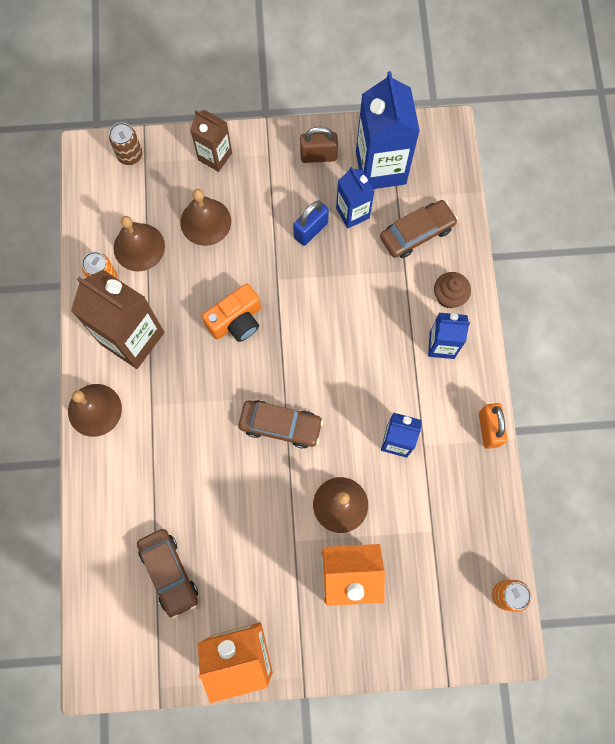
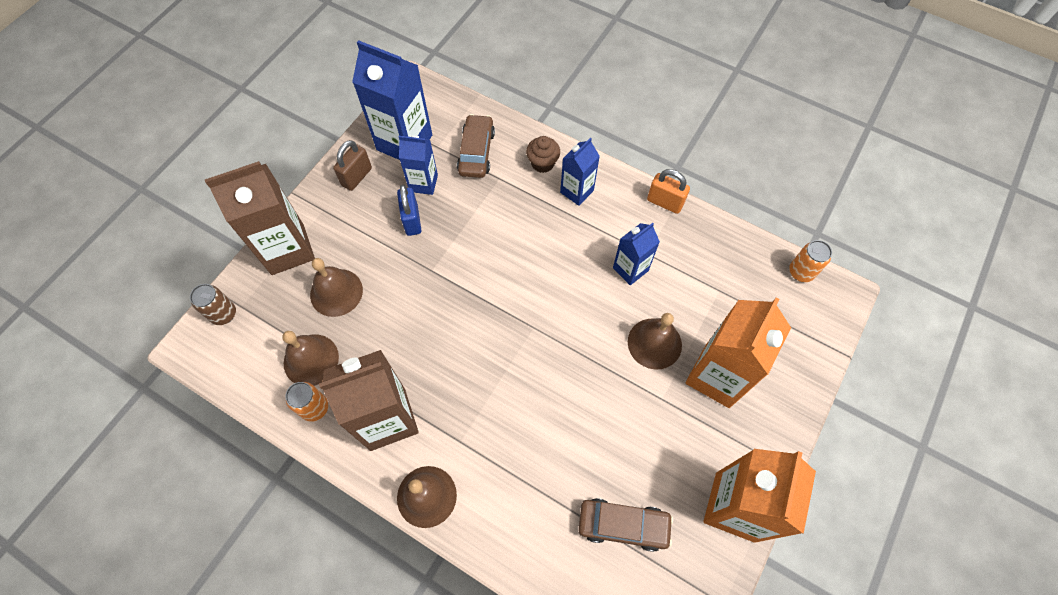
camera: 55 degrees left, 10 degrees down
(215, 156) = (287, 249): brown carton -> brown carton, size x1.76
(236, 321) = (441, 323): orange camera -> none
(280, 425) = (556, 346): brown car -> none

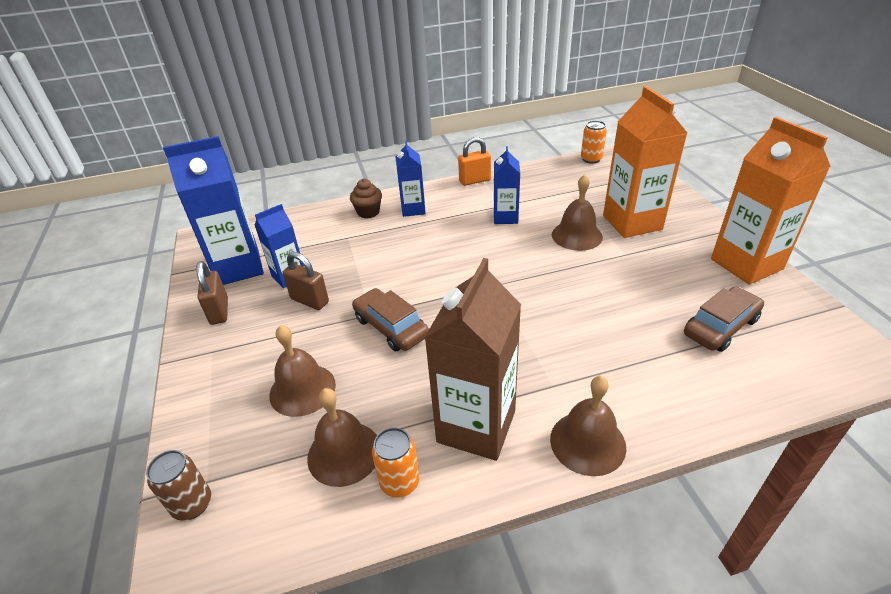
camera: 45 degrees left, 25 degrees down
(287, 249) = (208, 401): brown carton -> none
(412, 220) = (310, 301): blue padlock -> brown padlock
(476, 152) = (309, 236): brown car -> brown car (391, 327)

